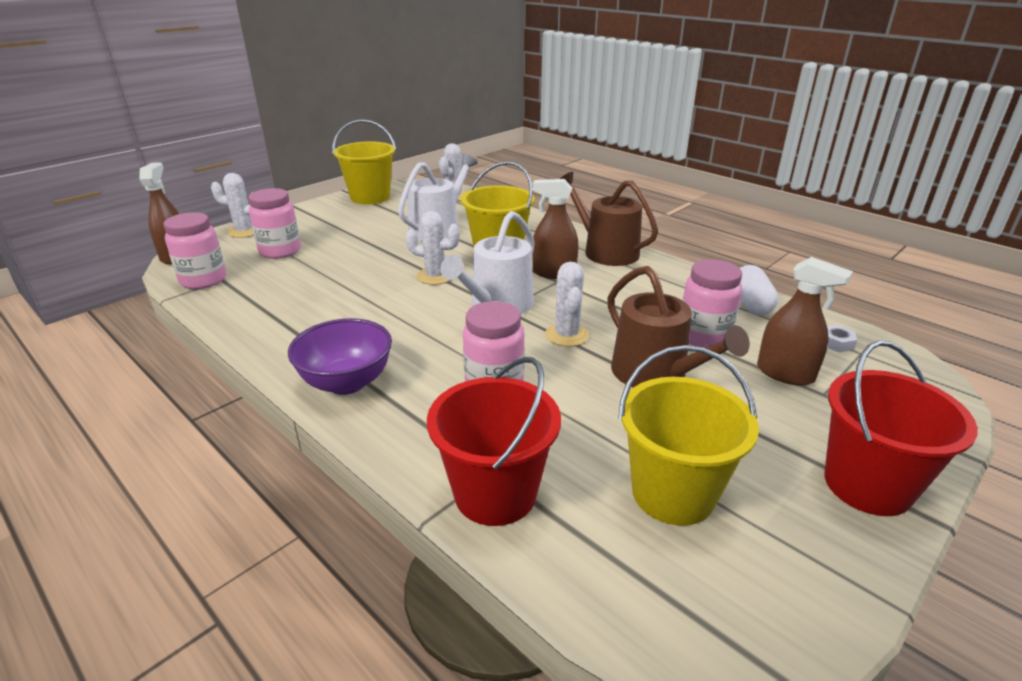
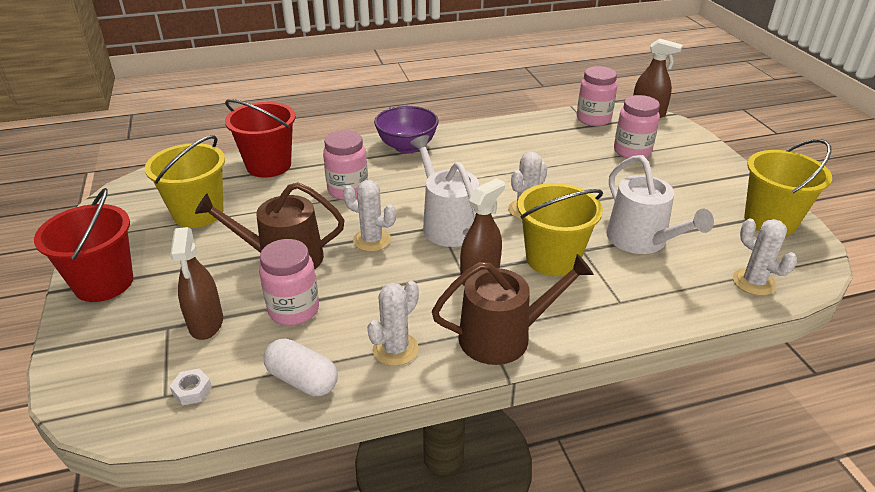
camera: 120 degrees right, 5 degrees up
(245, 231) = (689, 142): white cactus -> white cactus (395, 349)
(785, 373) = (206, 323): brown spray bottle -> brown spray bottle turned 75 degrees counterclockwise

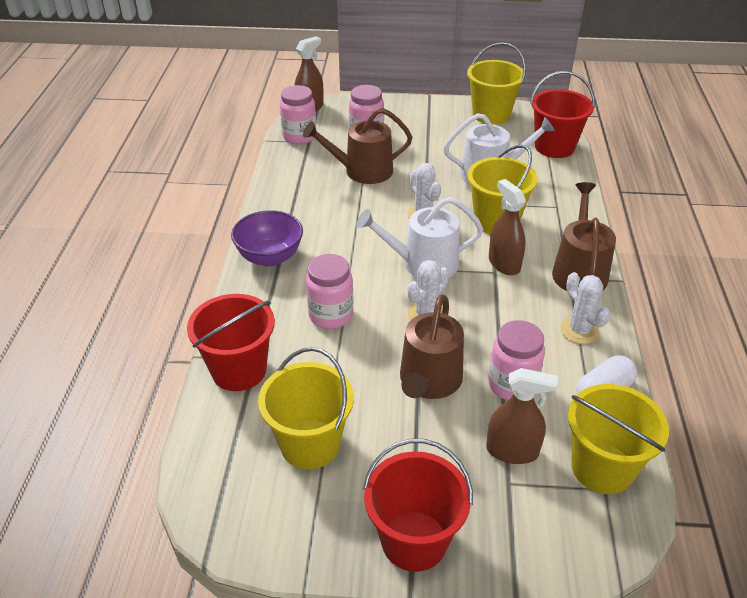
camera: 70 degrees left, 5 degrees up
(192, 390) = (602, 468): white nut -> yellow bucket
(569, 162) = (362, 171): none -> brown watering can
(753, 282) = (554, 147): white cactus -> red bucket

